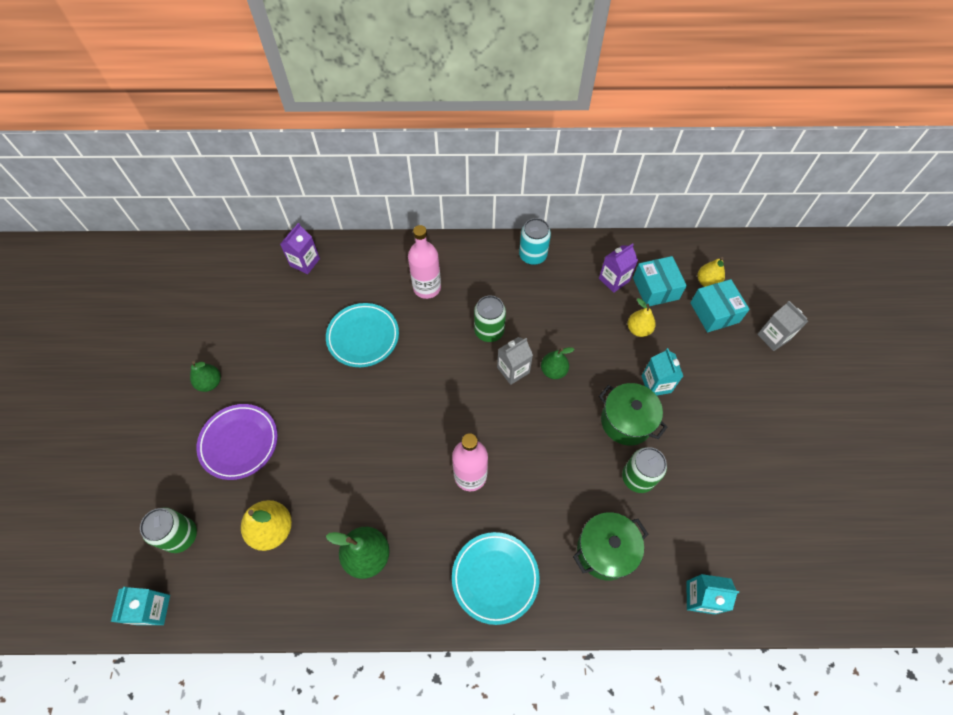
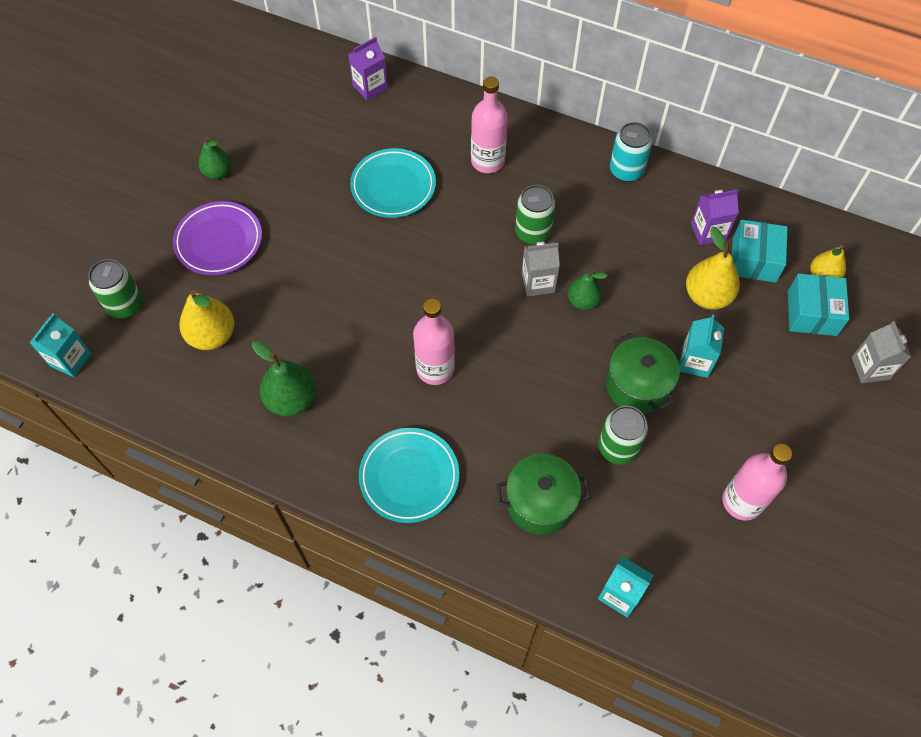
camera: 25 degrees right, 0 degrees up
(638, 329) = (707, 296): yellow pear -> yellow pear, size x1.51
(744, 479) = (742, 501): none -> pink bottle

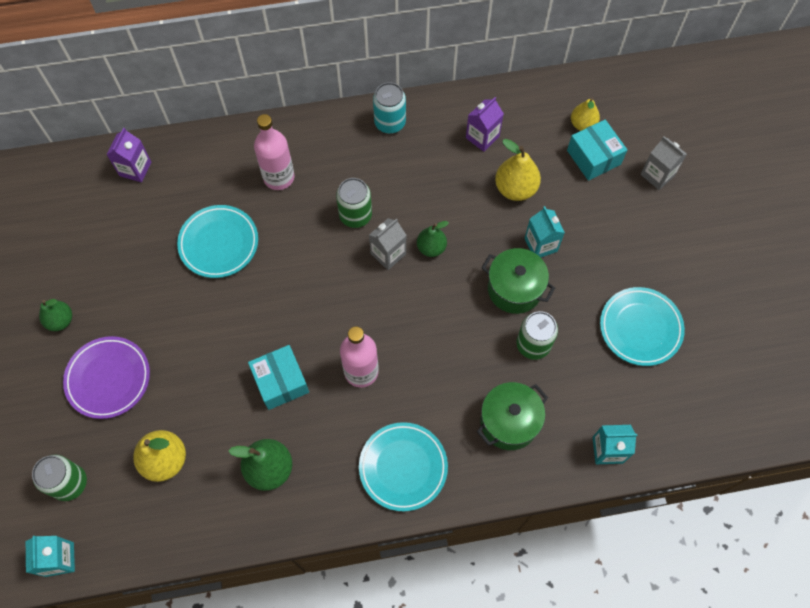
camera: 35 degrees left, 5 degrees up
(742, 501) = (640, 328): pink bottle -> turquoise plate
(754, 260) = (528, 140): turquoise box -> turquoise box (280, 382)

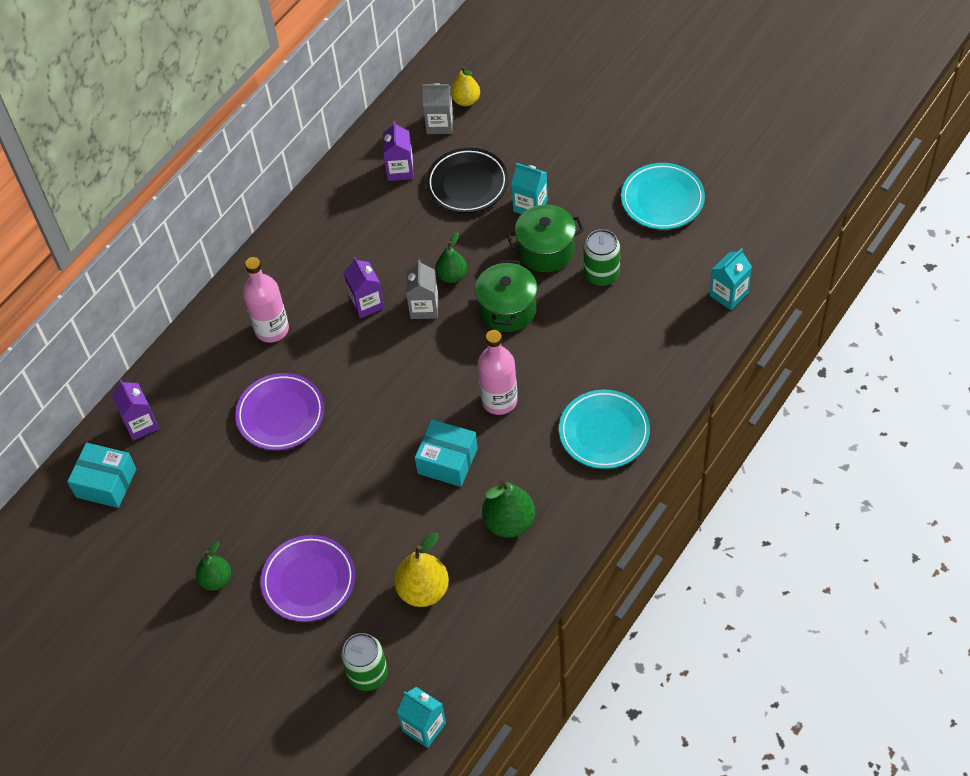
camera: 40 degrees left, 10 degrees down
(219, 243) = (280, 415): turquoise plate -> purple plate
(355, 215) = (367, 303): green can -> purple carton
(390, 122) = (315, 218): turquoise can -> none
(509, 422) = (643, 337): green pot -> green pot (507, 309)
(515, 188) = (467, 184): yellow pear -> black plate
(593, 157) = (500, 116): turquoise box -> turquoise box (106, 483)
(657, 175) = (559, 90): grey carton -> grey carton (440, 124)

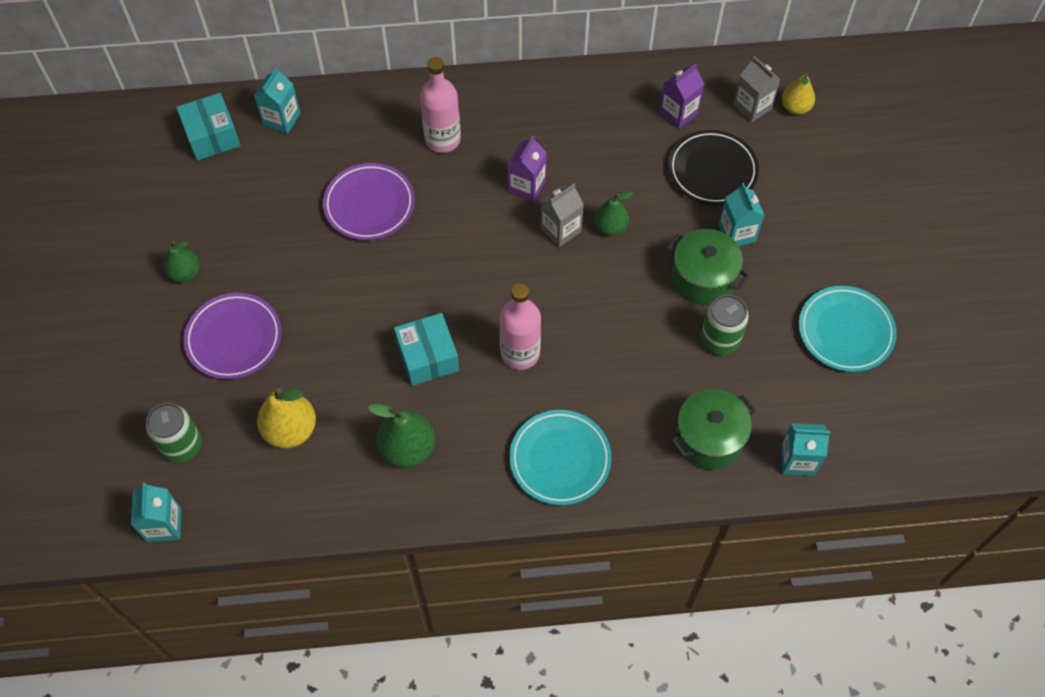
camera: 45 degrees right, 5 degrees up
(141, 424) = (281, 119): purple carton -> turquoise carton
(507, 309) = (616, 293): green pot -> green pot (708, 439)

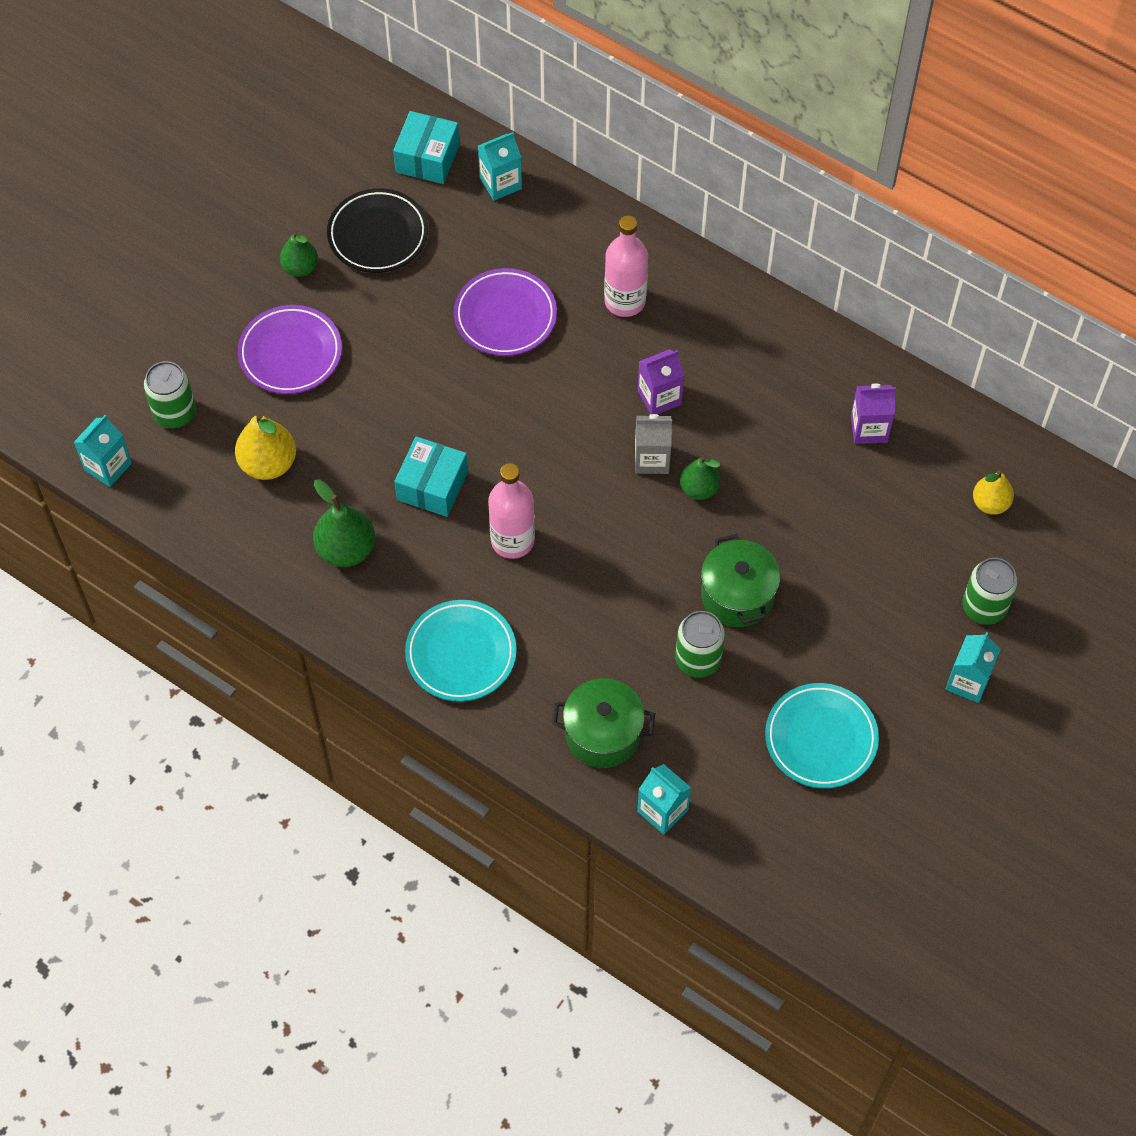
camera: 40 degrees right, 0 degrees up
(712, 171) = (846, 505): black plate -> black plate (378, 235)
(736, 233) = (810, 578): turquoise carton -> turquoise carton (968, 681)
(752, 107) = (947, 473): grey carton -> none
(855, 173) = (984, 607): none -> green can

